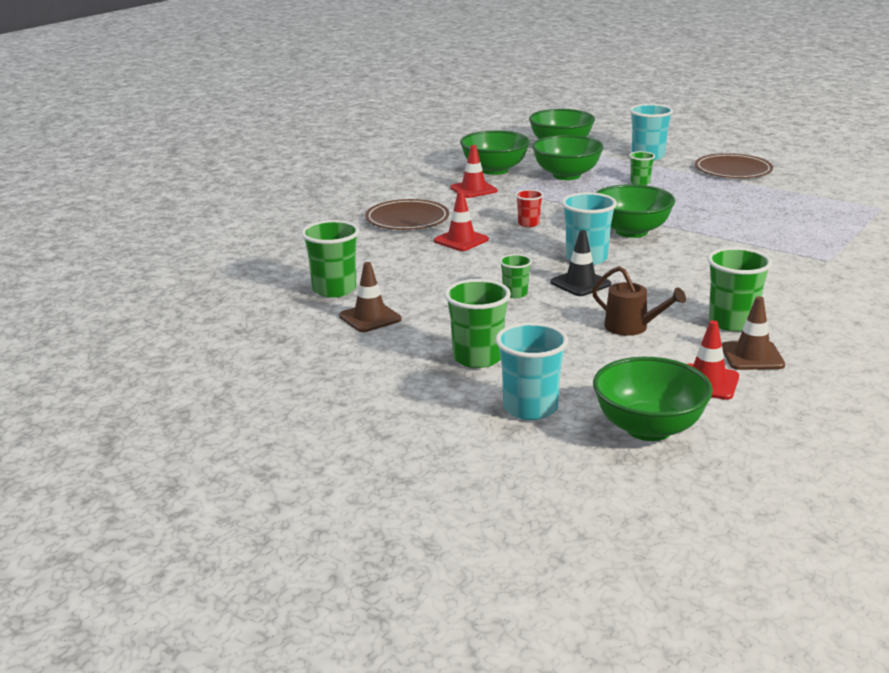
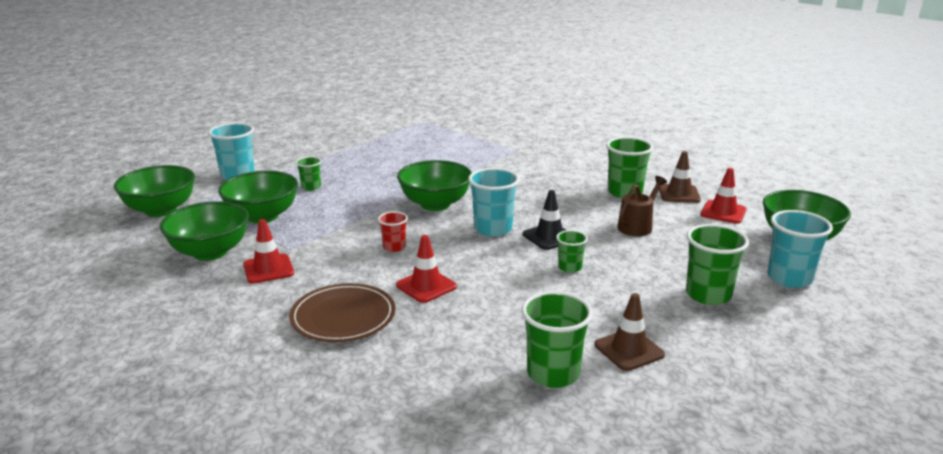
camera: 85 degrees left, 0 degrees up
(733, 170) = (306, 150): brown plate -> none

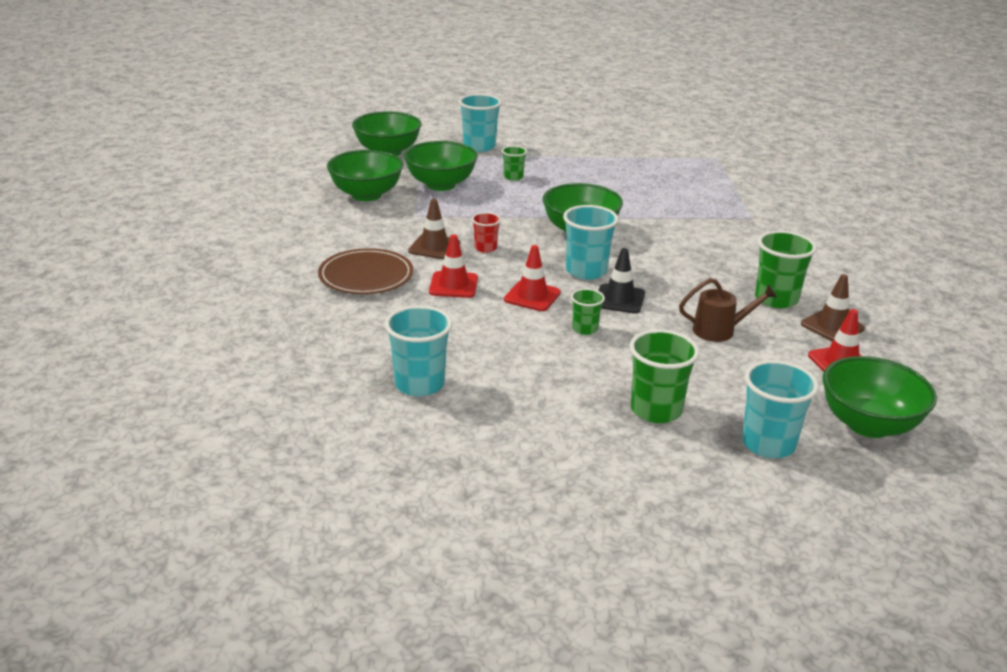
camera: 45 degrees right, 5 degrees up
(268, 269) = (379, 223): red traffic cone -> red traffic cone (532, 296)
(553, 373) = (419, 384): green cup -> turquoise cup
(629, 350) = (502, 404): brown traffic cone -> brown traffic cone (434, 247)

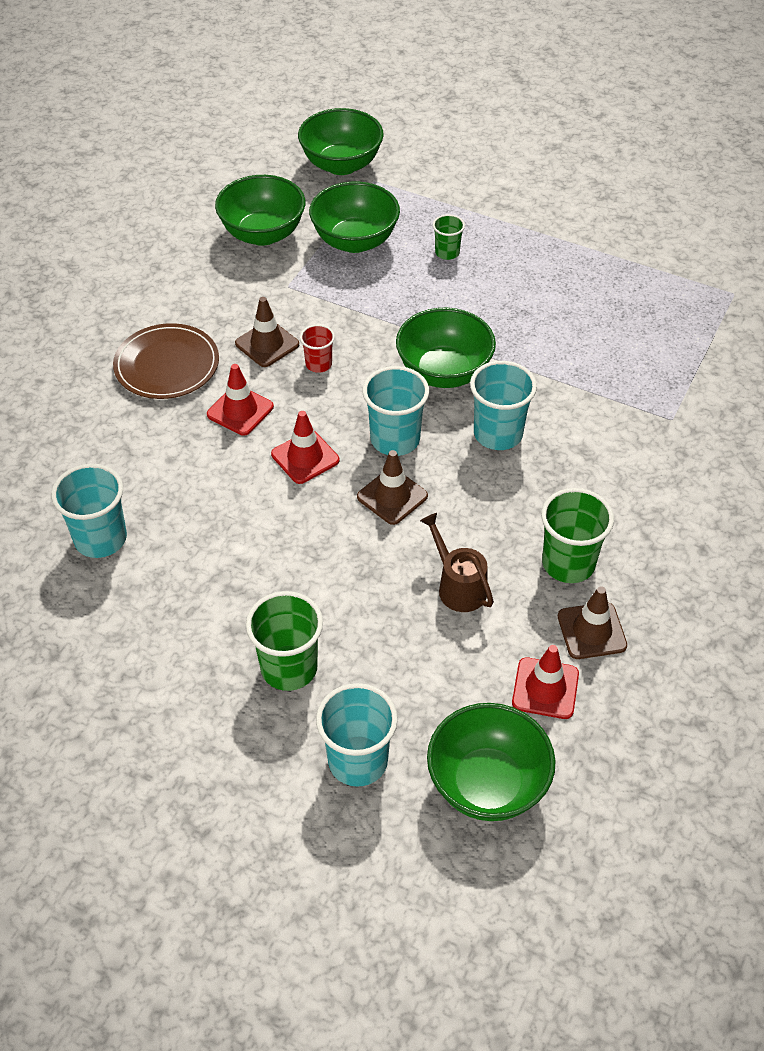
camera: 30 degrees right, 20 degrees up
(479, 146) = (453, 184): turquoise cup -> turquoise cup (498, 434)
(585, 329) = (318, 526): green cup -> none
(619, 299) = (392, 496): black traffic cone -> brown traffic cone
(720, 330) = (458, 586): brown watering can -> brown watering can turned 150 degrees counterclockwise

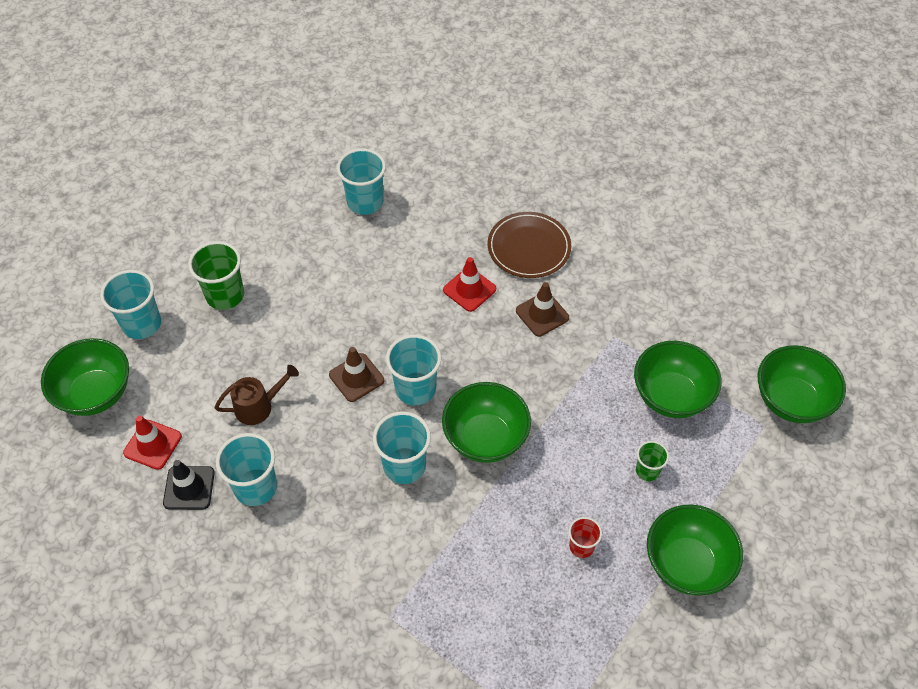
camera: 100 degrees right, 5 degrees up
(263, 234) = (687, 325): green bowl -> green bowl (687, 564)
(305, 457) = (411, 326): red traffic cone -> none
(318, 364) = (512, 347): red cup -> red cup (581, 546)
(568, 563) = (255, 487): green cup -> turquoise cup
(591, 631) = (189, 488): brown traffic cone -> black traffic cone

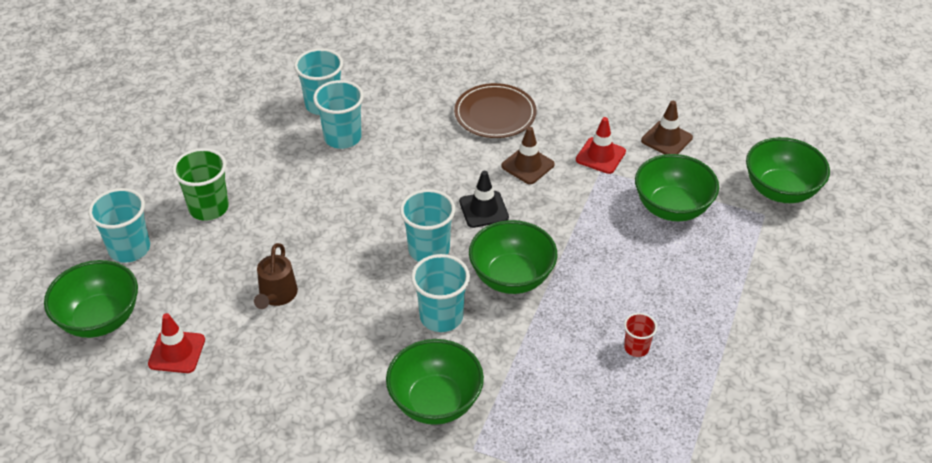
camera: 15 degrees left, 10 degrees down
(189, 488) = (228, 382): black traffic cone -> black traffic cone (483, 209)
(255, 487) = (298, 366): turquoise cup -> turquoise cup (342, 138)
(259, 406) = (277, 296): brown watering can -> brown watering can turned 135 degrees clockwise
(356, 377) = (367, 252): brown traffic cone -> brown traffic cone (666, 139)
(469, 289) = (451, 158): red traffic cone -> red traffic cone (600, 156)
(647, 470) = (673, 272): green cup -> none
(687, 564) = (739, 340): green bowl -> green bowl (435, 402)

